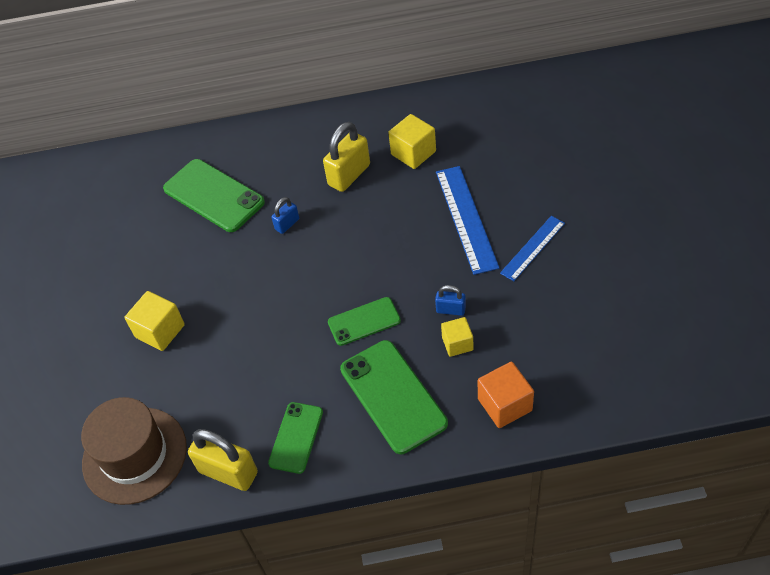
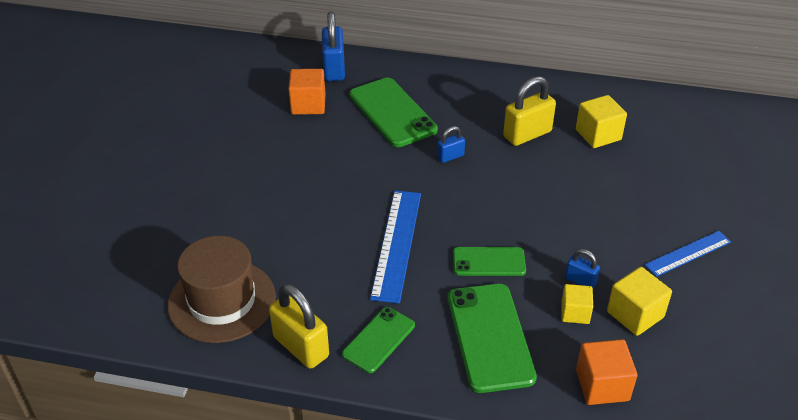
camera: 15 degrees right, 10 degrees down
(128, 215) = (308, 105): none -> orange cube
(137, 166) = (334, 69): none -> blue padlock
(160, 331) = (293, 206): yellow cube -> yellow cube (635, 314)
(466, 218) = (628, 206): blue ruler -> blue ruler (396, 244)

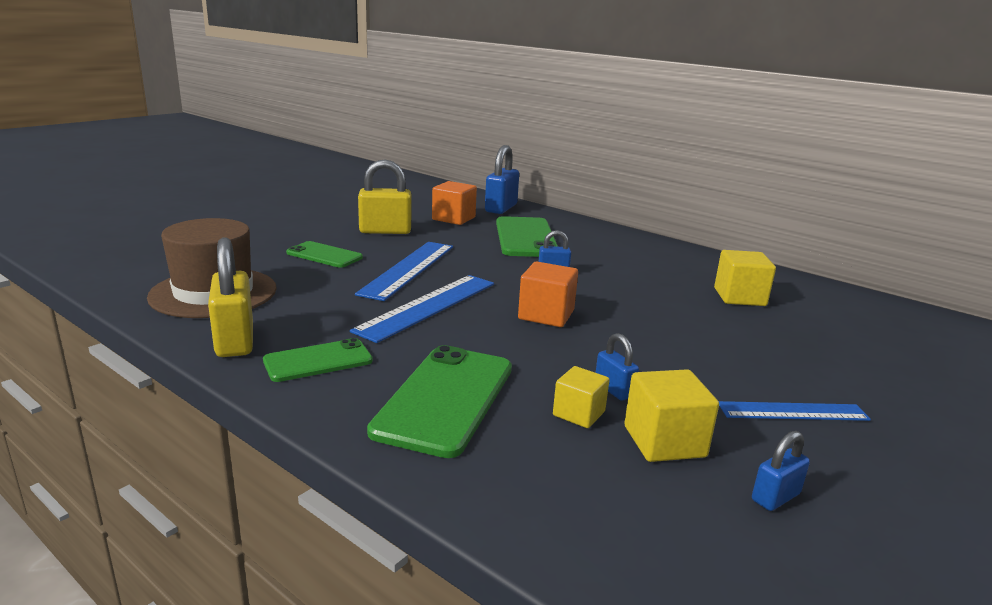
camera: 25 degrees right, 20 degrees down
(340, 201) = (408, 269): none -> blue ruler
(489, 262) = (513, 344): green phone -> green phone (324, 255)
(527, 134) = (653, 278): yellow padlock -> yellow padlock (385, 231)
(602, 385) = (548, 493): orange cube -> orange cube (546, 315)
(711, 331) = (775, 497): none -> blue padlock

